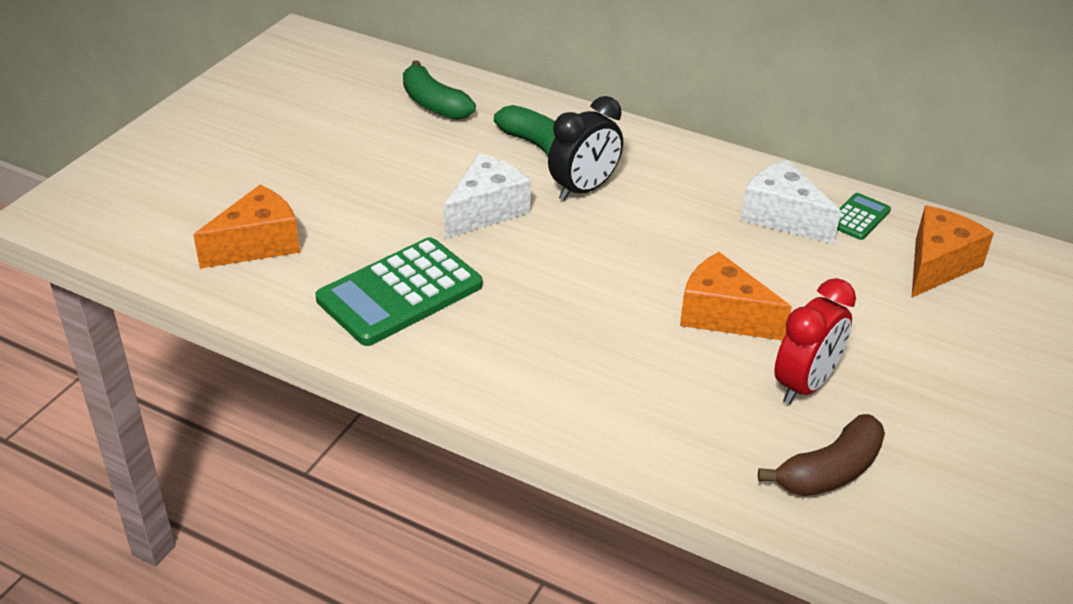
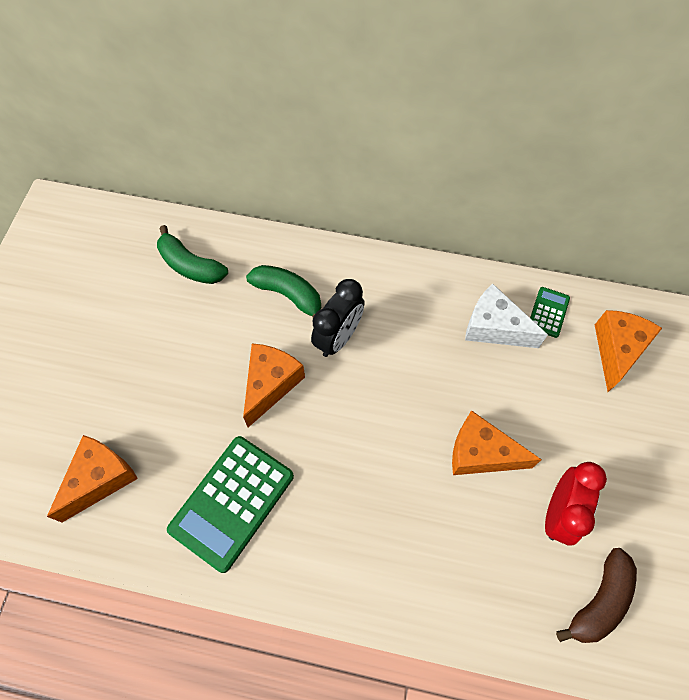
camera: 15 degrees left, 25 degrees up
(486, 210) = (270, 384): white cheese -> orange cheese

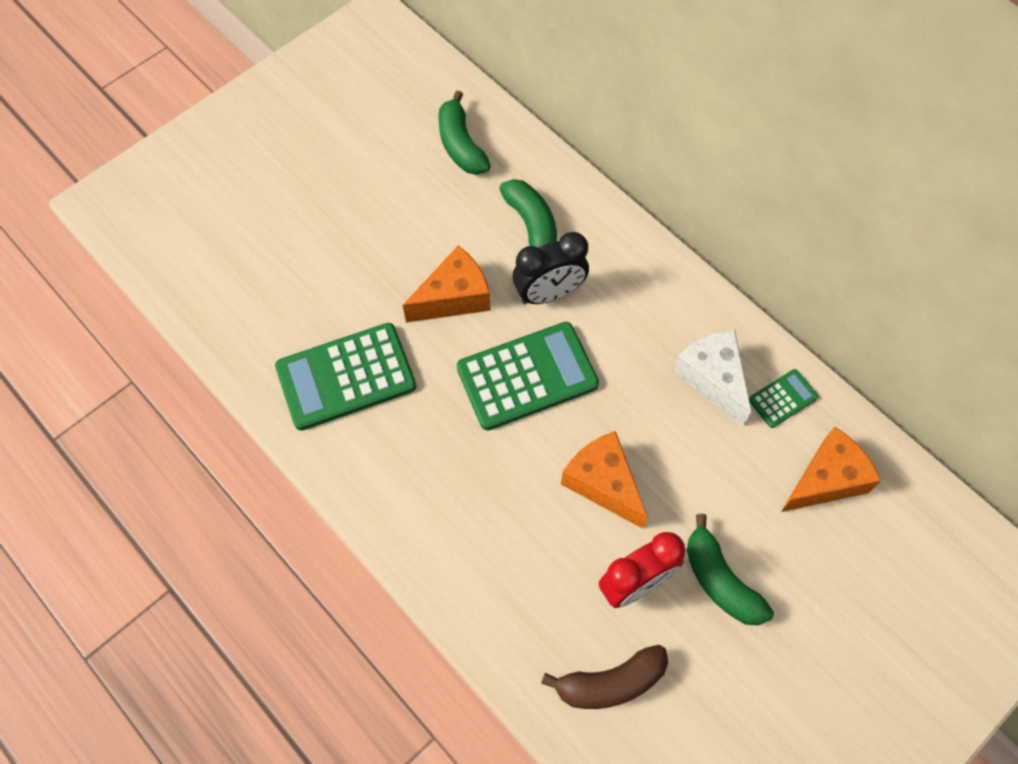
camera: 35 degrees right, 0 degrees up
(100, 479) = (252, 287): orange cheese -> none
(369, 410) = (527, 376): none -> green calculator
(609, 469) = (720, 581): none -> green banana

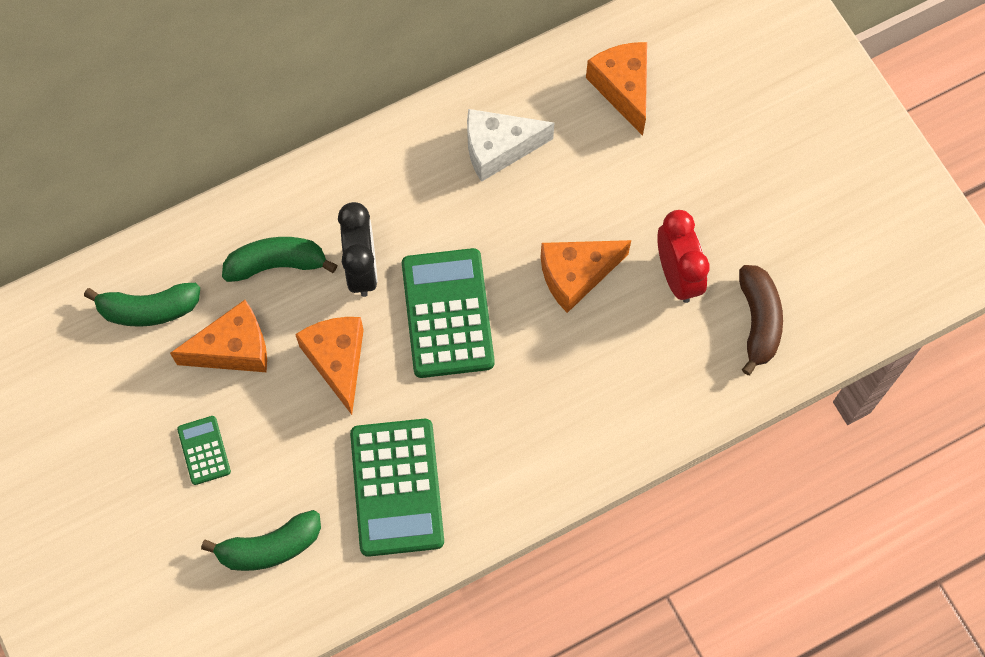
camera: 75 degrees left, 5 degrees up
(443, 215) = (234, 349): none -> orange cheese
(720, 581) = (691, 205): green banana -> green banana (270, 547)
(783, 399) = (536, 96): green calculator -> green calculator (204, 450)

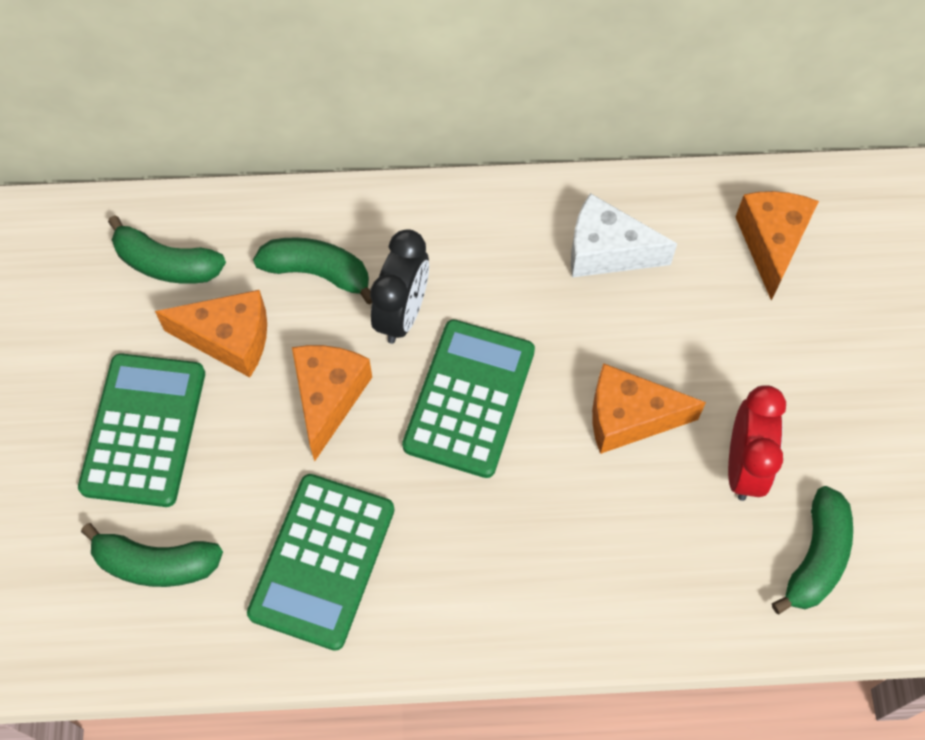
camera: 25 degrees right, 5 degrees down
(204, 450) = (144, 430): green calculator -> green calculator, size x2.08
(758, 321) = (816, 557): brown banana -> green banana

